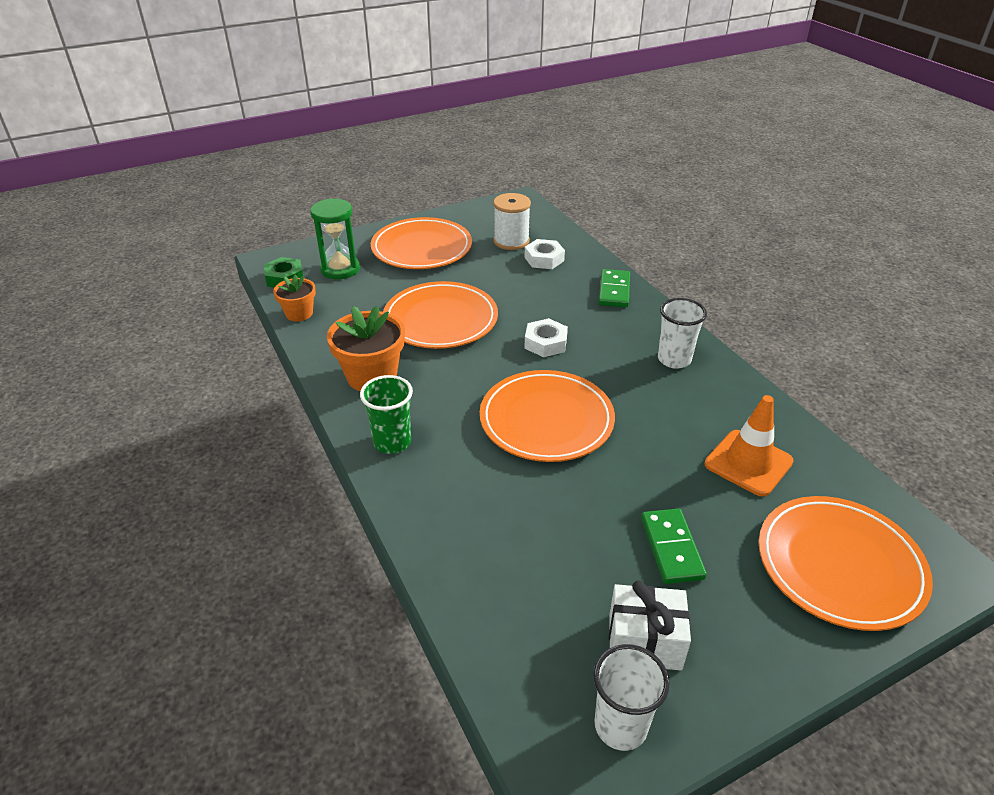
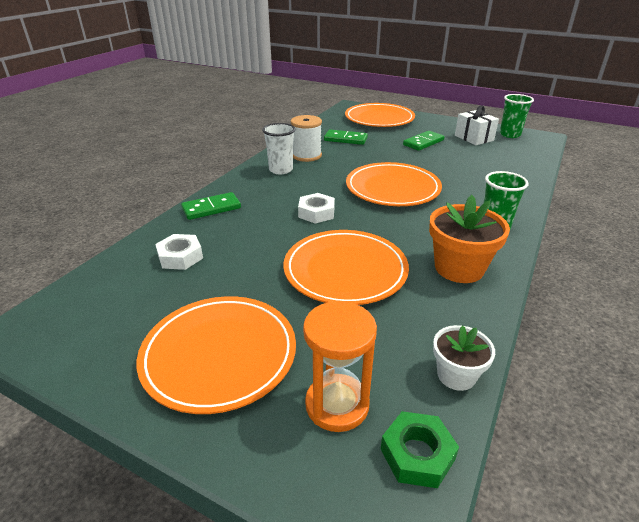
camera: 125 degrees left, 5 degrees down
(299, 313) = (456, 375): orange flower pot -> white flower pot
(340, 269) = (337, 405): green hourglass -> orange hourglass
(511, 241) = (152, 291): white spool -> white spool (306, 155)
(620, 726) = (510, 134): white cup -> green cup
(748, 463) = (345, 139): orange traffic cone -> green domino

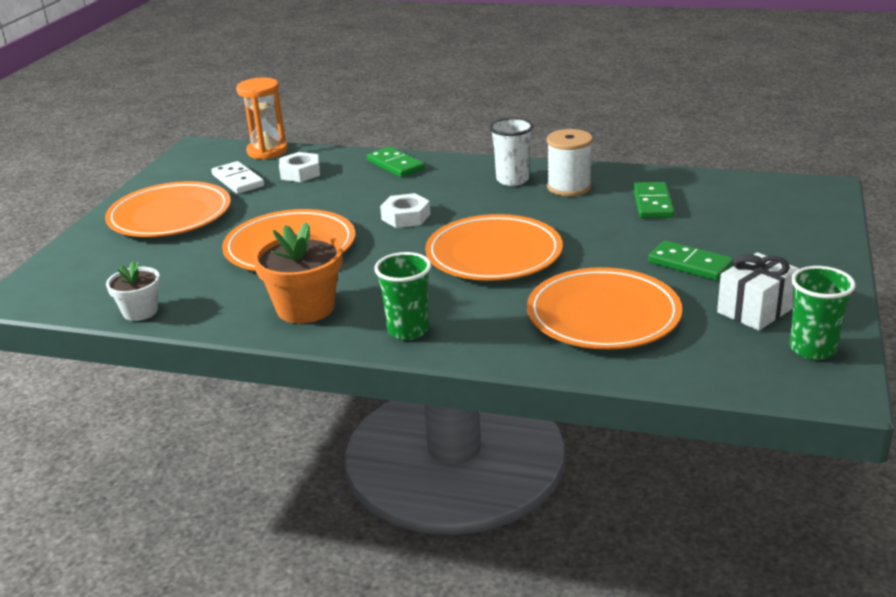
camera: 80 degrees right, 5 degrees down
(161, 298) = (238, 180): none -> white domino
(337, 405) = (115, 265): orange hourglass -> orange hourglass (267, 151)
(379, 119) = (777, 218): orange plate -> orange plate (603, 315)
(417, 454) = (65, 299): green nut -> none

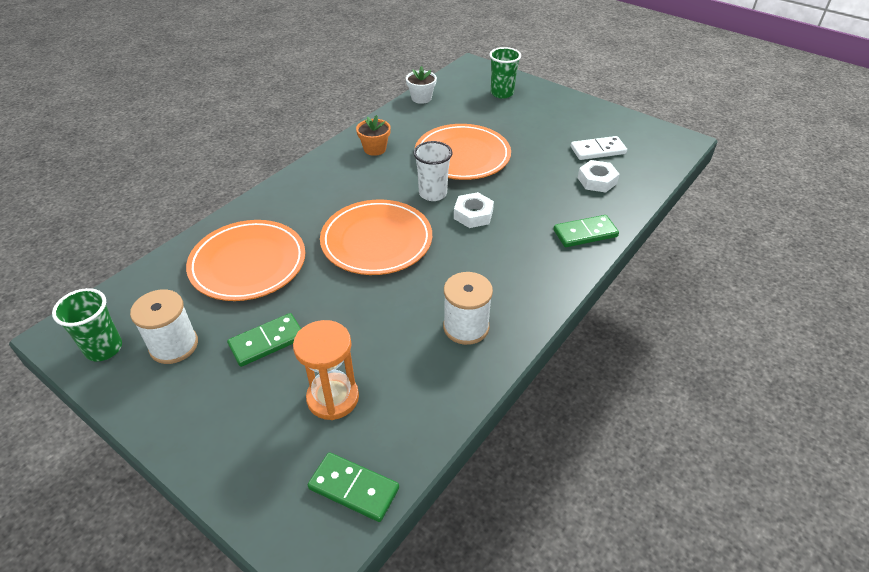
camera: 110 degrees right, 15 degrees up
(170, 215) = (550, 117): orange plate -> none
(267, 151) = (656, 172): orange hourglass -> orange hourglass (333, 398)
(305, 308) = (375, 149): orange flower pot -> orange flower pot, size x0.60
(408, 330) = (313, 179): green cup -> green cup (502, 93)
(512, 180) = (507, 295): white cup -> white cup (433, 193)
(653, 203) = (389, 372): green domino -> green domino (353, 488)
(755, 310) = (174, 345): white gift -> white spool

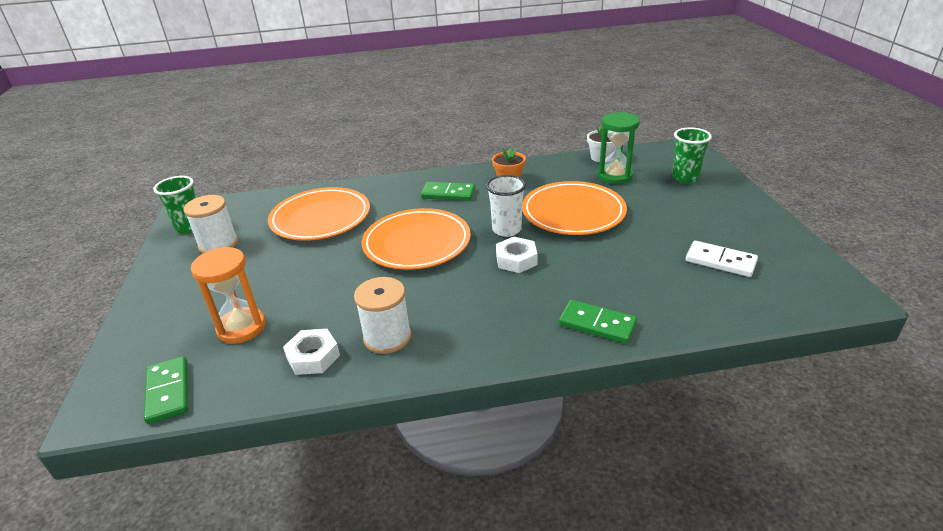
camera: 45 degrees right, 10 degrees down
(267, 341) = (261, 270): green domino -> green domino (448, 194)
(452, 111) = (615, 176): none -> green hourglass
(597, 181) = (679, 286): white nut -> white nut (313, 357)

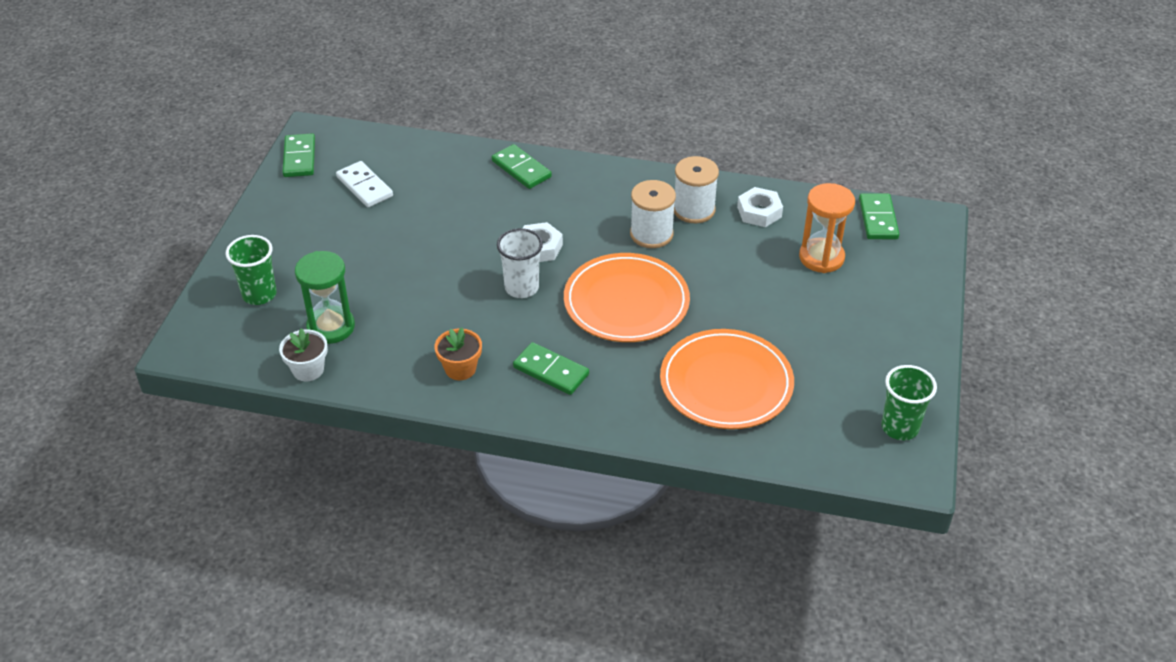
camera: 160 degrees left, 10 degrees up
(218, 244) = (856, 380): white spool -> white spool (651, 234)
(573, 212) = (433, 287): orange plate -> none
(815, 267) = (299, 158): none -> green domino

